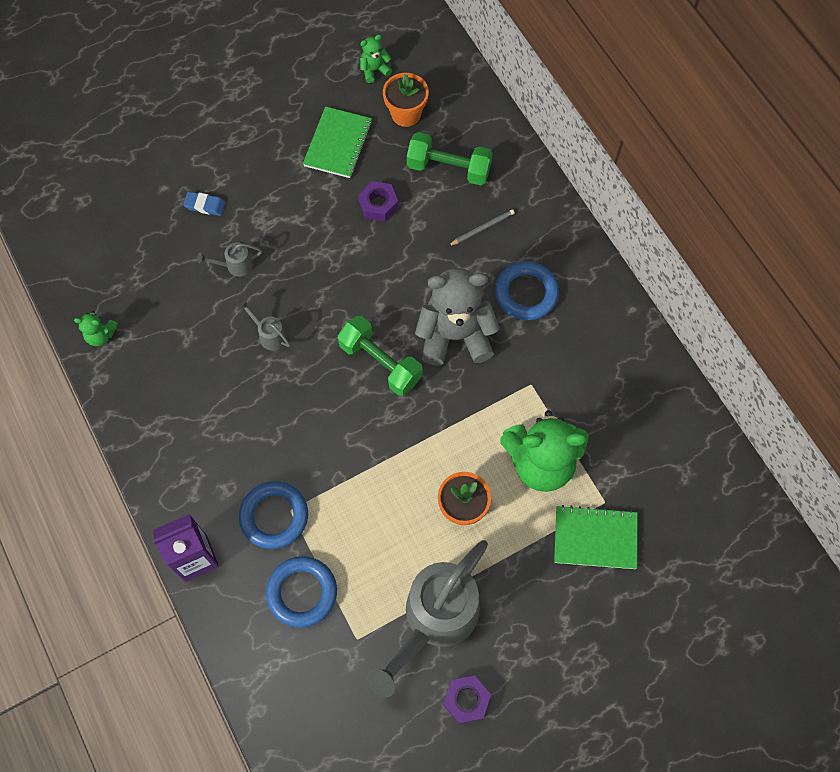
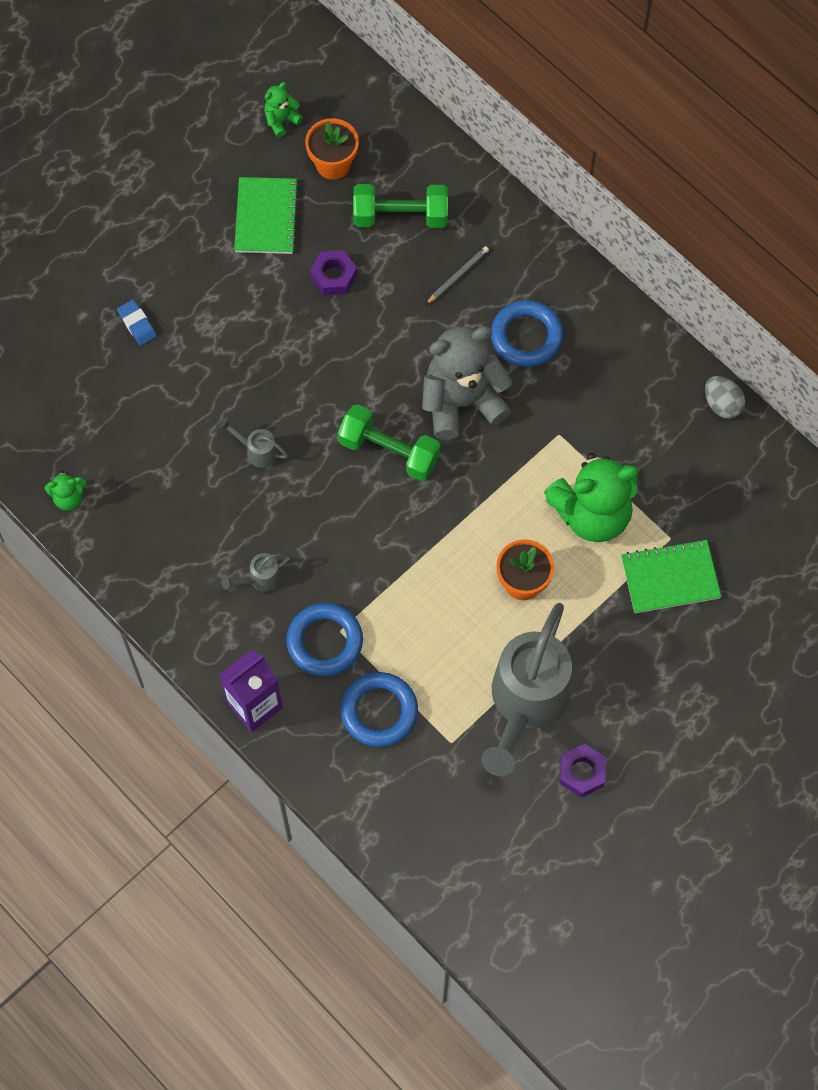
camera: 15 degrees left, 0 degrees up
(205, 205) = (137, 324): blue eraser -> blue eraser turned 60 degrees clockwise
(235, 265) = (194, 383): grey watering can -> grey watering can (260, 579)
(681, 393) = (722, 404): none -> grey egg

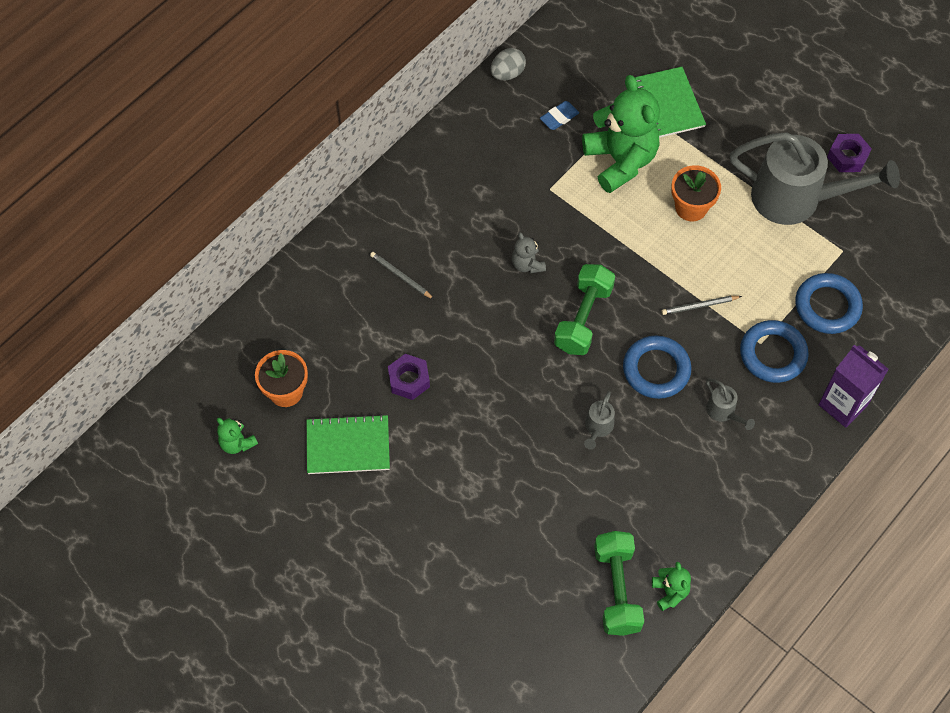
camera: 95 degrees left, 5 degrees down
(137, 324) = (476, 552): blue eraser -> blue eraser (559, 117)
(393, 573) = (699, 306): none -> grey pencil
(400, 216) = (340, 328): green dumbbell -> green dumbbell (616, 589)
(462, 401) = (527, 264): grey teddy bear -> grey teddy bear, size x0.45
(526, 336) = (457, 218): blue ring -> blue ring (656, 369)

